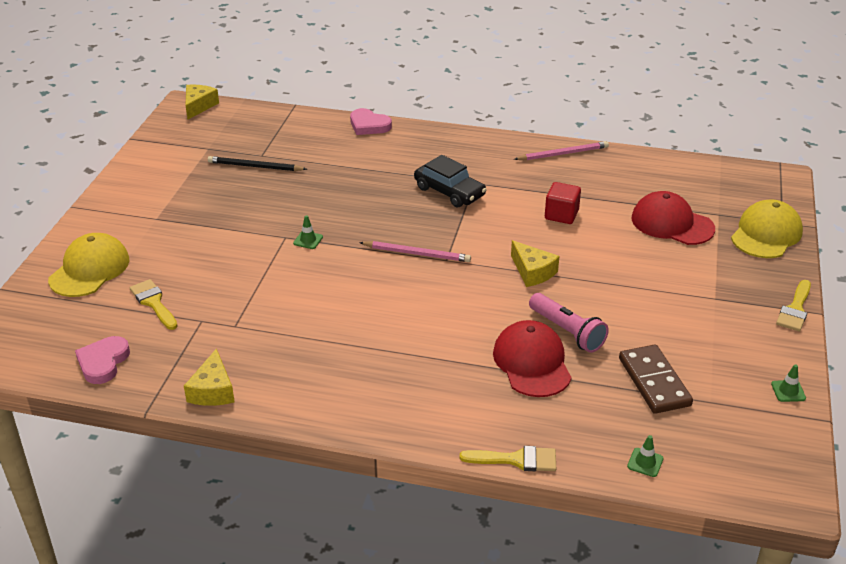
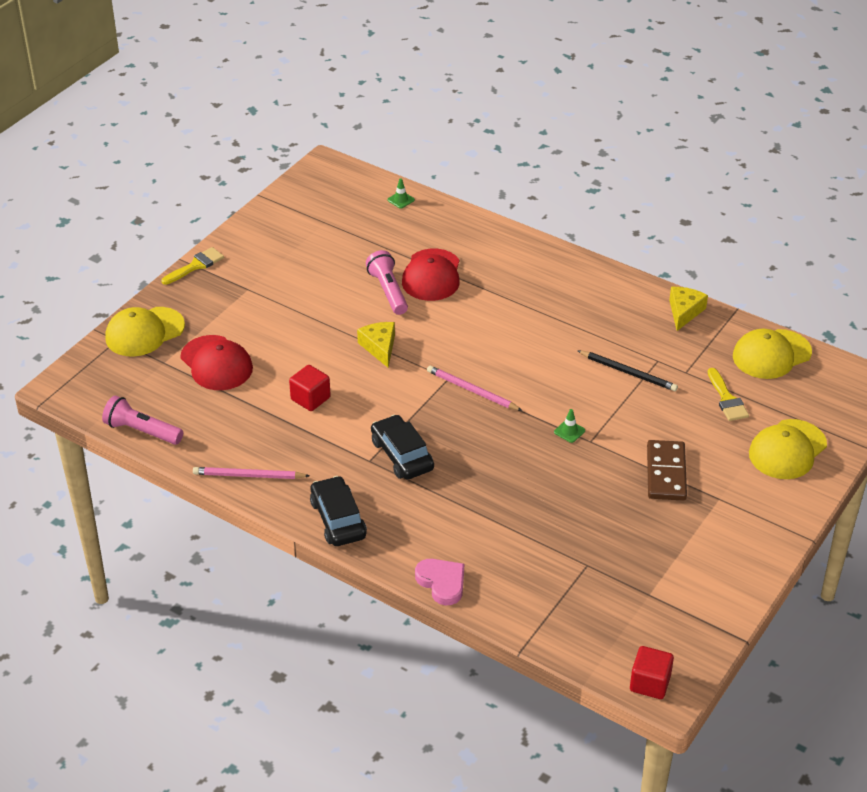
camera: 160 degrees left, 5 degrees up
(103, 362) = (771, 354): pink heart -> yellow cap
(199, 106) = (650, 683): yellow cheese -> red cube
(255, 166) = (599, 547): black pencil -> black pencil (628, 372)
(471, 143) = (338, 519): none -> black car
(516, 460) = (484, 220): yellow brush -> none
(654, 382) = (353, 242): brown domino -> brown domino (666, 473)
(677, 163) = (142, 431): none -> pink flashlight
(788, 391) = (265, 216): green traffic cone -> none

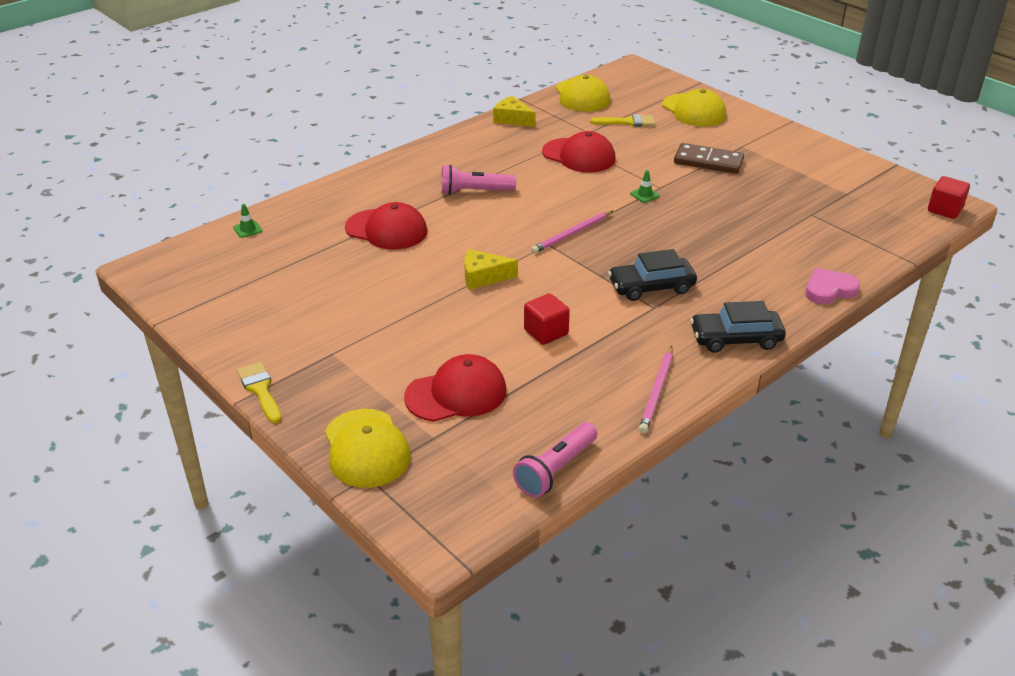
camera: 75 degrees left, 5 degrees down
(388, 291) = (396, 259): pink flashlight -> pink flashlight (474, 192)
(628, 372) = (579, 156): black pencil -> red cap

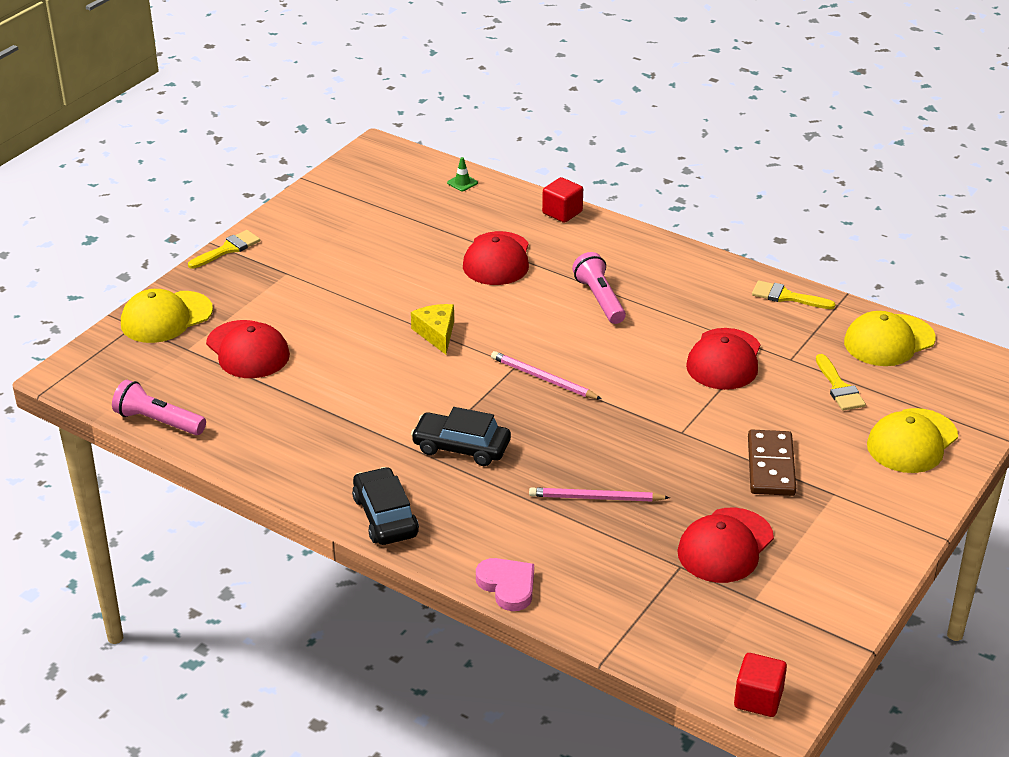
camera: 75 degrees right, 0 degrees up
(512, 119) = (786, 297): yellow cheese -> yellow brush
(546, 332) = (355, 387): red cube -> red cube (562, 212)
(644, 195) = (656, 421): green traffic cone -> none
(651, 287) = (461, 447): black car -> black car turned 45 degrees counterclockwise
(657, 391) = (281, 469): pink pencil -> pink pencil (595, 498)
(791, 193) = (725, 546): none -> red cap

